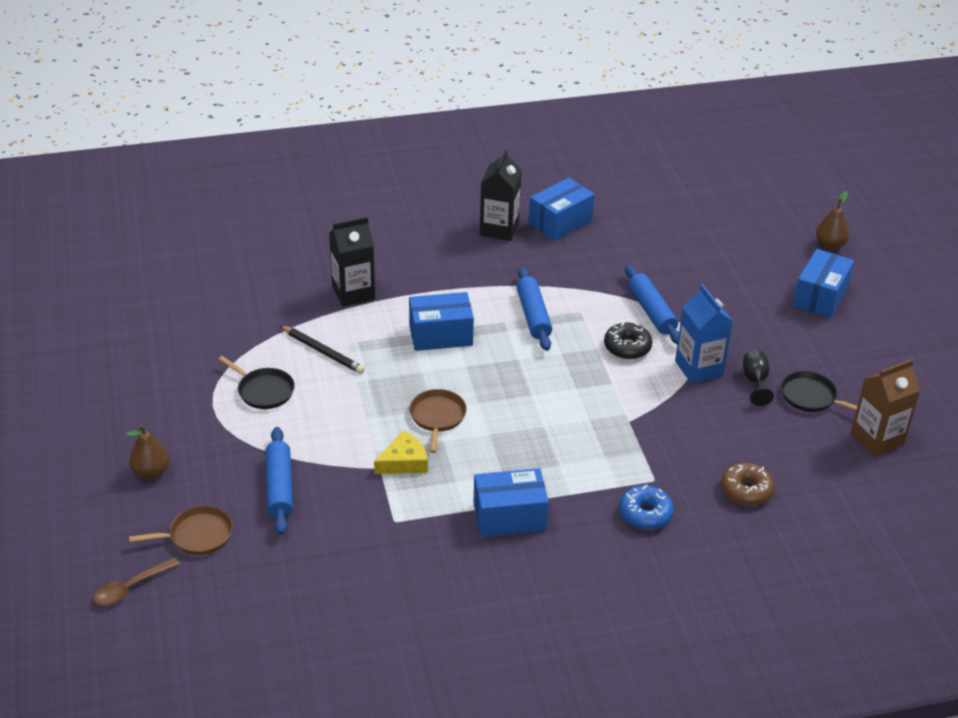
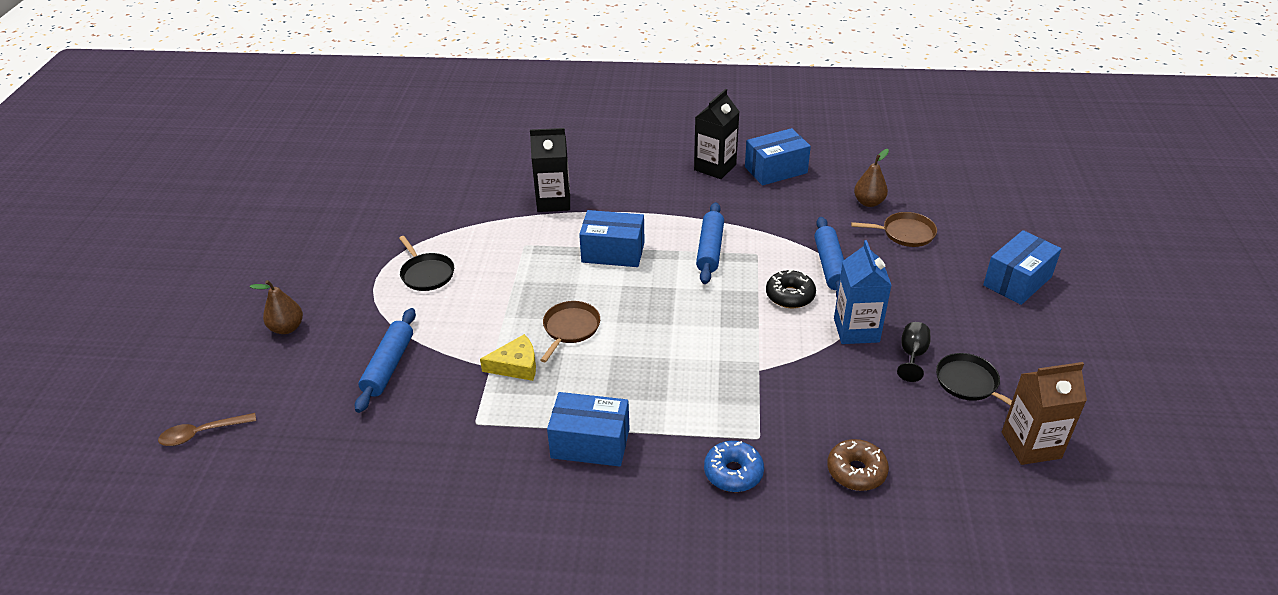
camera: 20 degrees right, 0 degrees up
(197, 535) = (290, 396): brown pan -> brown pan (905, 233)
(323, 352) = (498, 248): black pencil -> none
(829, 245) = (1046, 232): brown pear -> brown pear (868, 202)

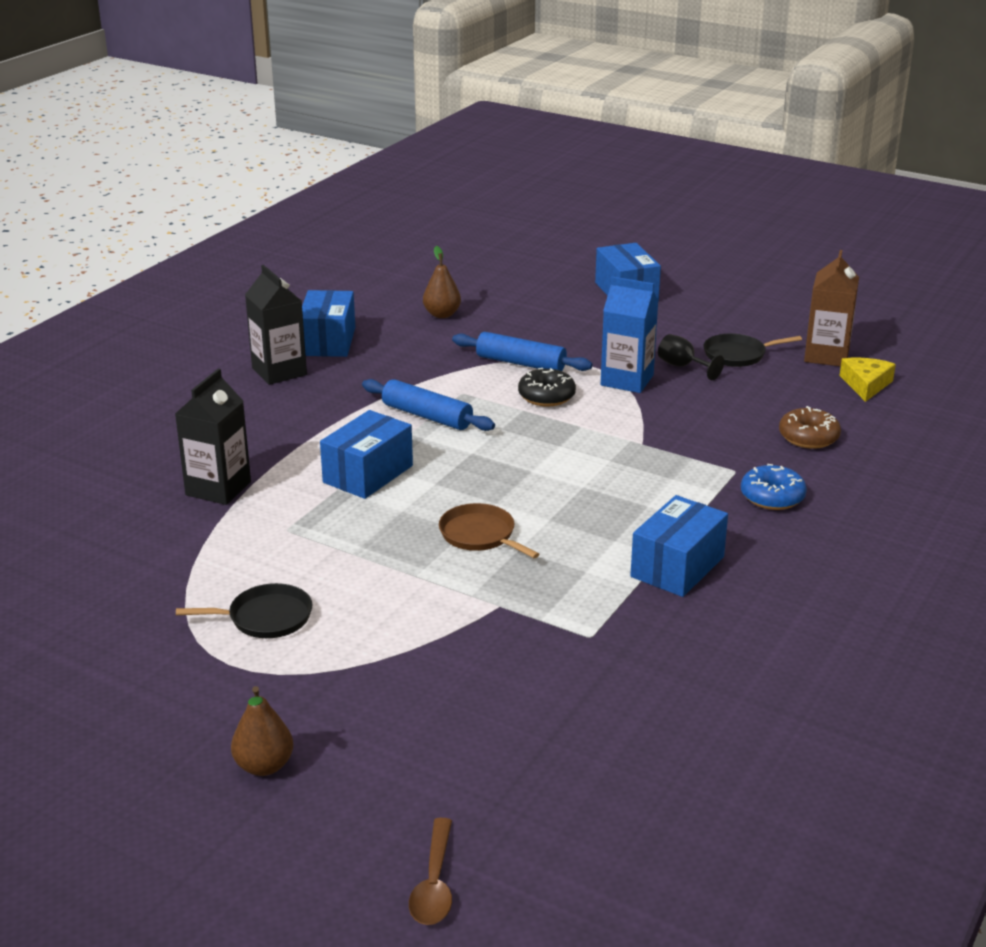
camera: 65 degrees left, 10 degrees down
(388, 366) = (431, 684): blue rolling pin -> none
(516, 365) = (513, 586): yellow cheese -> yellow cheese (865, 384)
(905, 233) = (509, 314): brown pan -> none

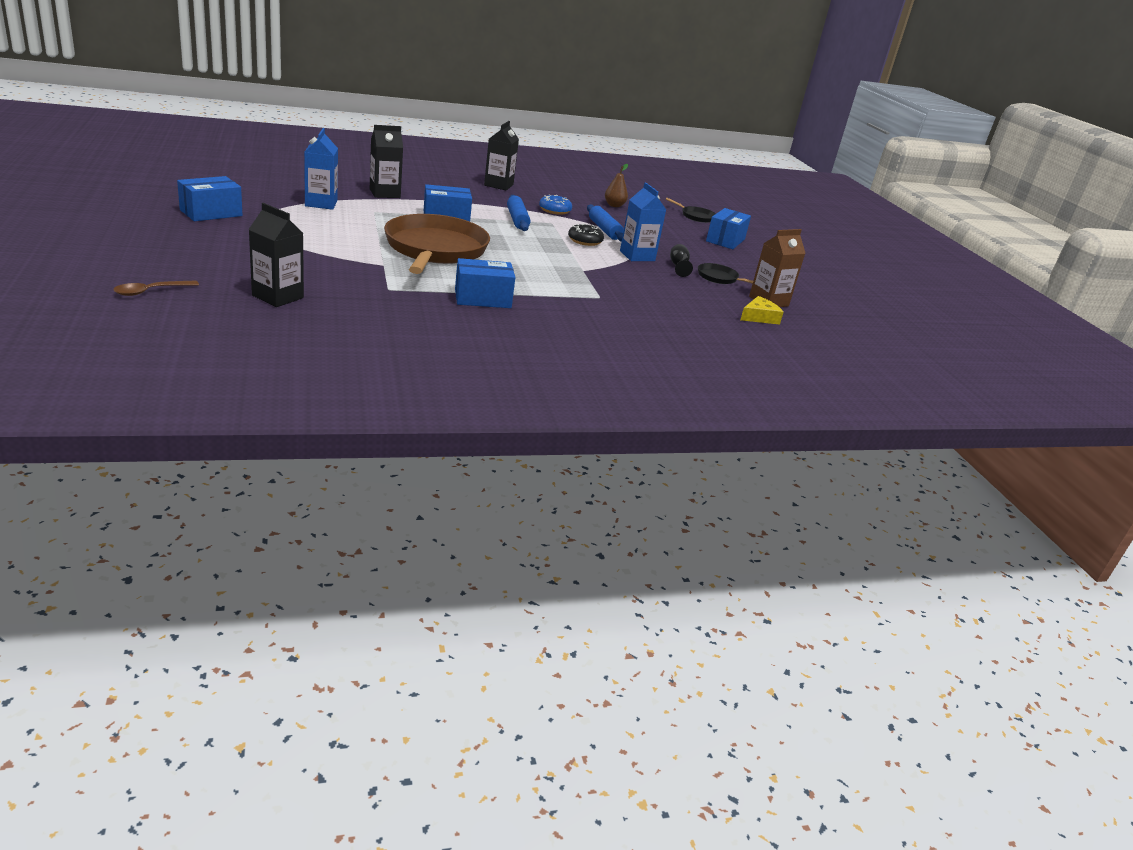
camera: 40 degrees right, 0 degrees up
(205, 568) = (321, 203): none -> blue carton
(264, 766) = (194, 243): brown pear -> none
(266, 617) = (301, 221): black pan -> black pan (696, 216)
(328, 341) = (543, 189): blue box -> blue box (211, 213)
(480, 535) = (435, 249): brown pan -> brown pan, size x2.36
(546, 754) = (278, 297): none -> black carton
(772, 497) = (591, 311): blue donut -> blue donut (554, 210)
(808, 437) = (670, 310): brown donut -> none

